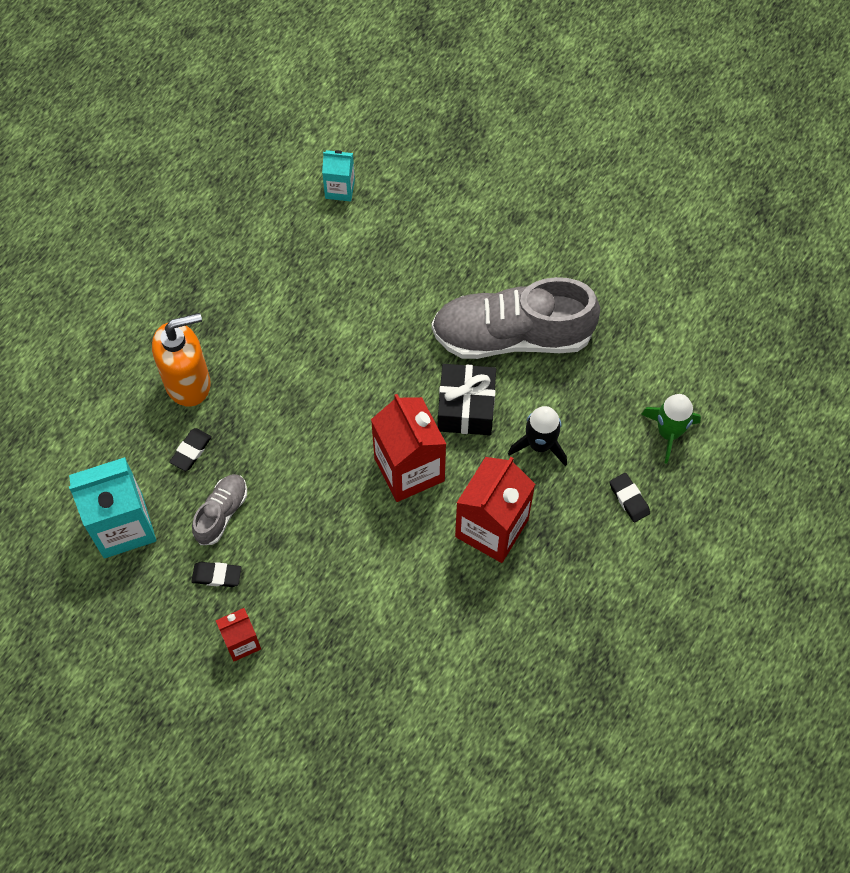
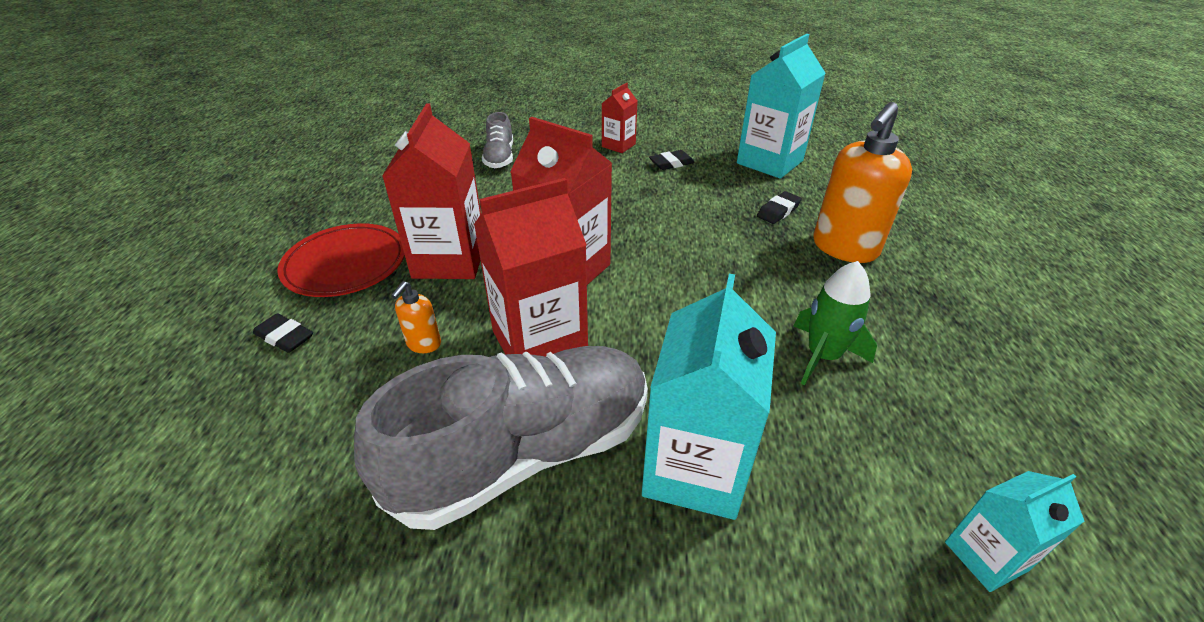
camera: 150 degrees right, 25 degrees down
(191, 451) = (778, 211): black eraser -> black eraser turned 45 degrees clockwise
(221, 513) = (707, 190): grey shoe -> grey shoe (499, 158)
(432, 285) = (695, 469): none -> turquoise carton
(466, 407) = (539, 342): black gift -> red carton
(540, 444) = (423, 344): black rocket -> orange soap dispenser
(573, 565) = (345, 264): none -> red plate
(669, 432) = (225, 430): green rocket -> green rocket (822, 356)

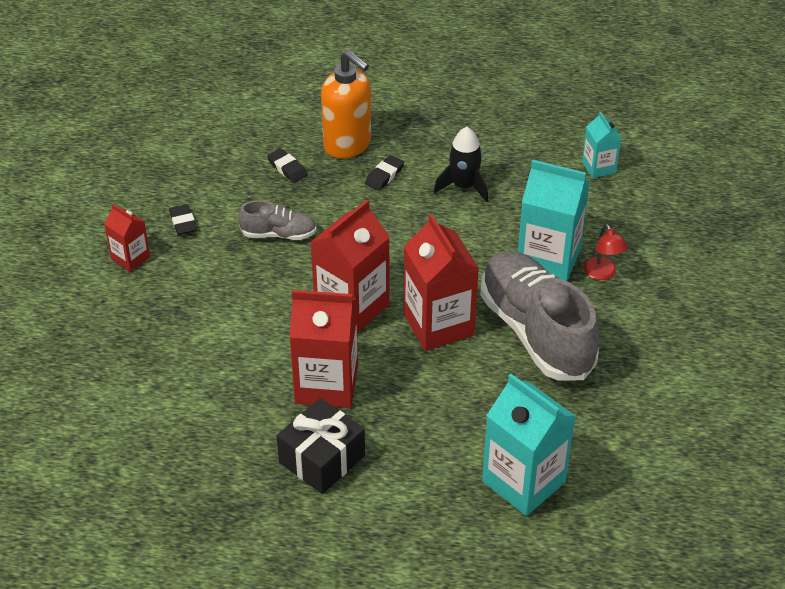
camera: 85 degrees left, 5 degrees up
(285, 337) = (418, 479): black eraser -> black eraser (384, 175)
(345, 264) = (322, 459): red plate -> black gift
(423, 344) = (434, 391): orange soap dispenser -> none
(499, 158) = (133, 357): grey shoe -> grey shoe (279, 234)
(676, 560) = (602, 273): none -> red lamp
(769, 162) = (198, 154): turquoise carton -> turquoise carton (523, 482)
(822, 356) = (464, 186): green rocket -> black rocket

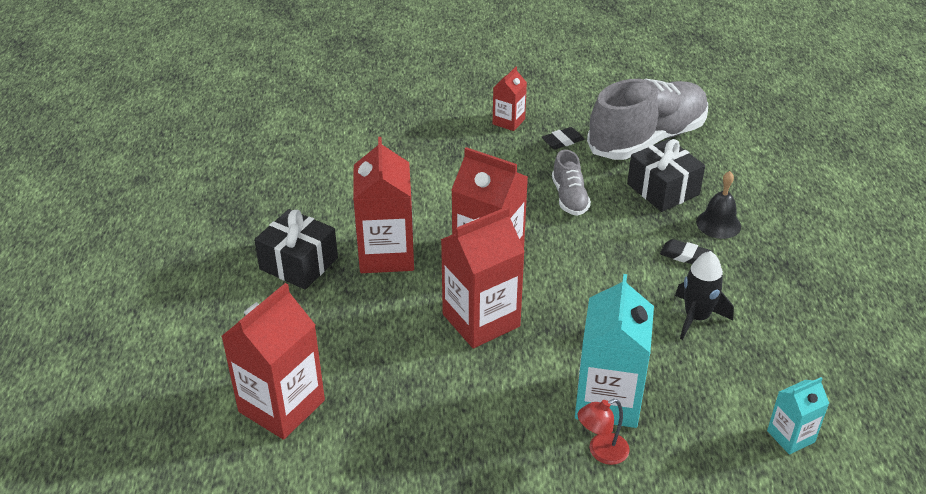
camera: 80 degrees right, 5 degrees down
(287, 168) = (663, 189): black eraser -> black gift
(348, 145) = (718, 224): orange soap dispenser -> black bell
(523, 482) = (281, 406): turquoise carton -> red carton
(536, 331) = (491, 398): grey shoe -> grey shoe (647, 139)

